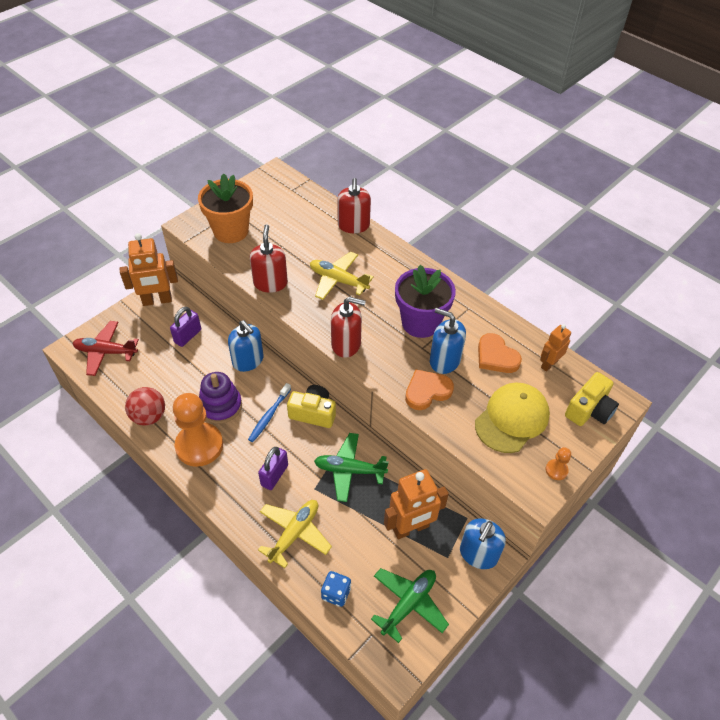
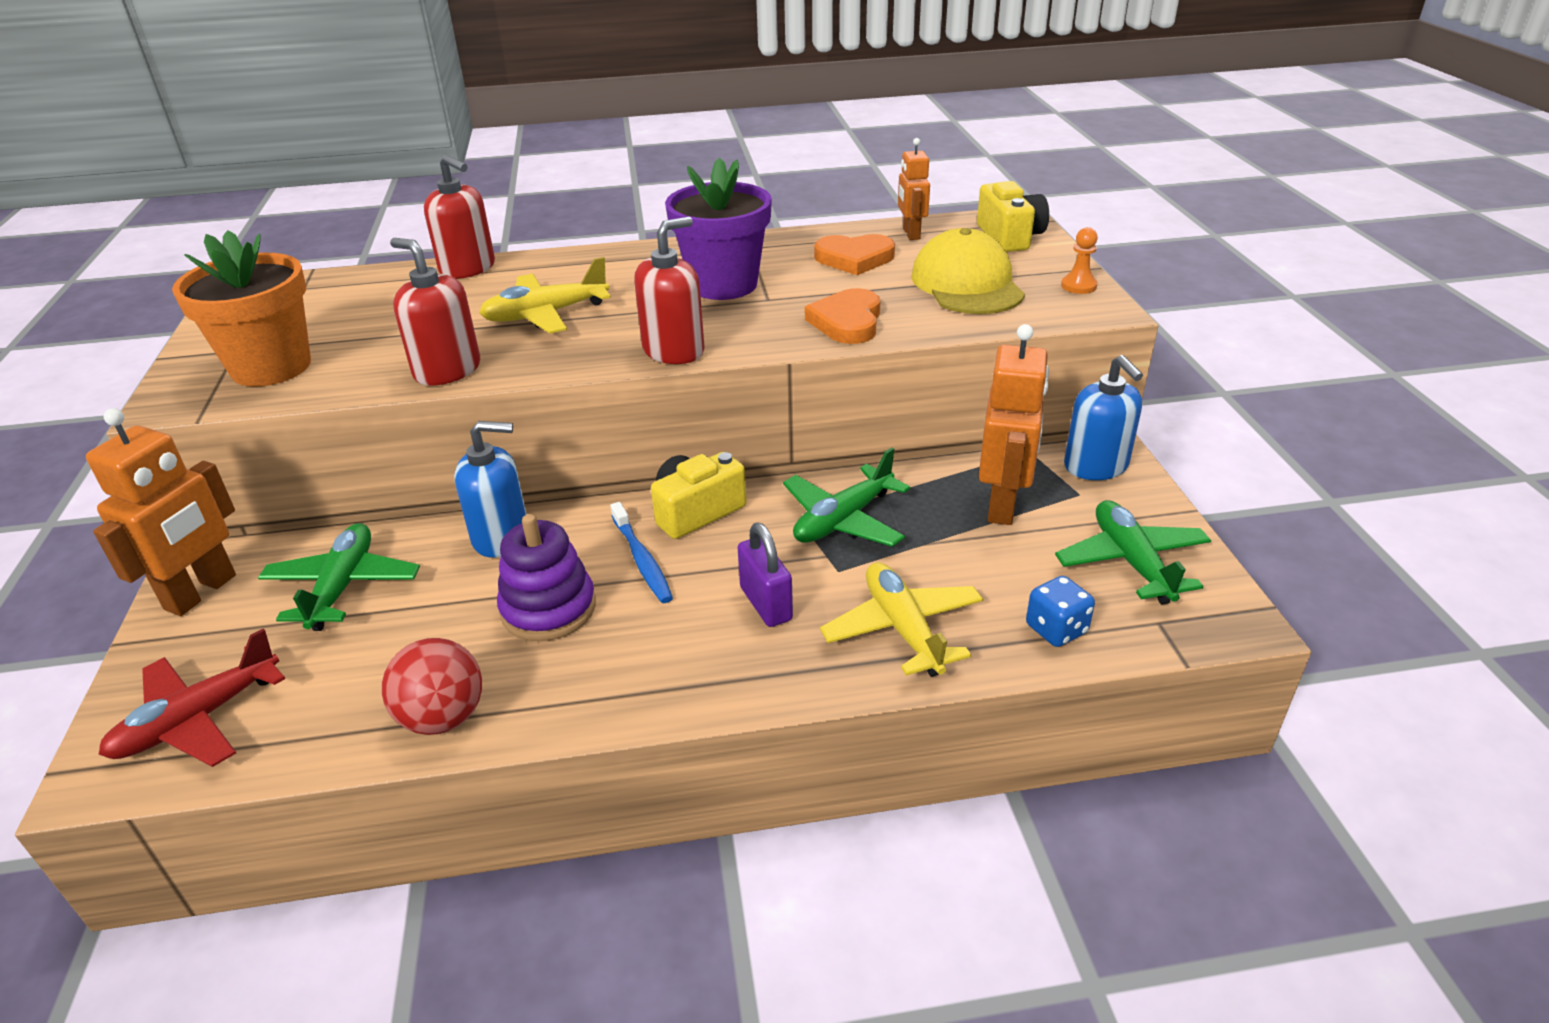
camera: 50 degrees left, 15 degrees down
(188, 336) = (343, 586): purple padlock -> green plane
(199, 445) = (597, 672): orange pawn -> none
(444, 360) = (812, 292): blue soap dispenser -> none

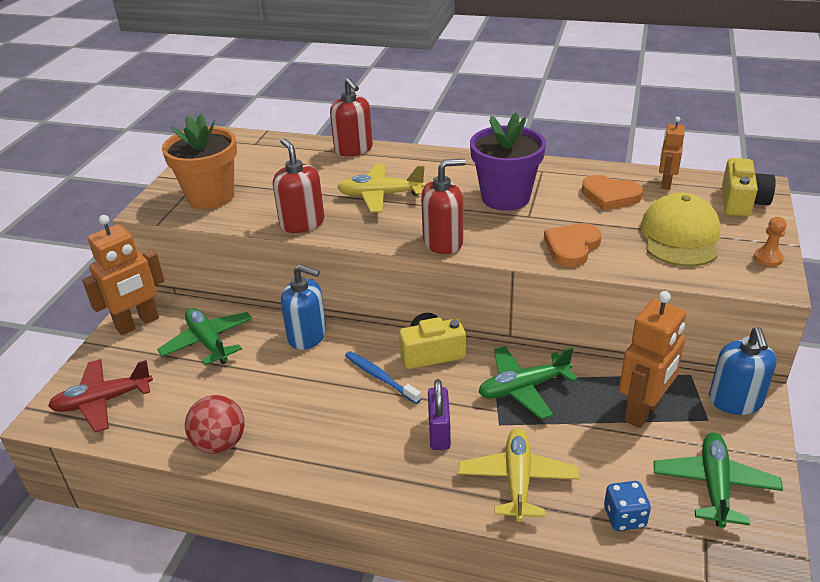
camera: 25 degrees right, 0 degrees up
(343, 586) = (208, 342): green plane -> green plane turned 60 degrees counterclockwise
(548, 608) = (310, 393): purple stacking toy -> none
(642, 560) = (380, 377): blue toothbrush -> blue toothbrush turned 135 degrees clockwise

